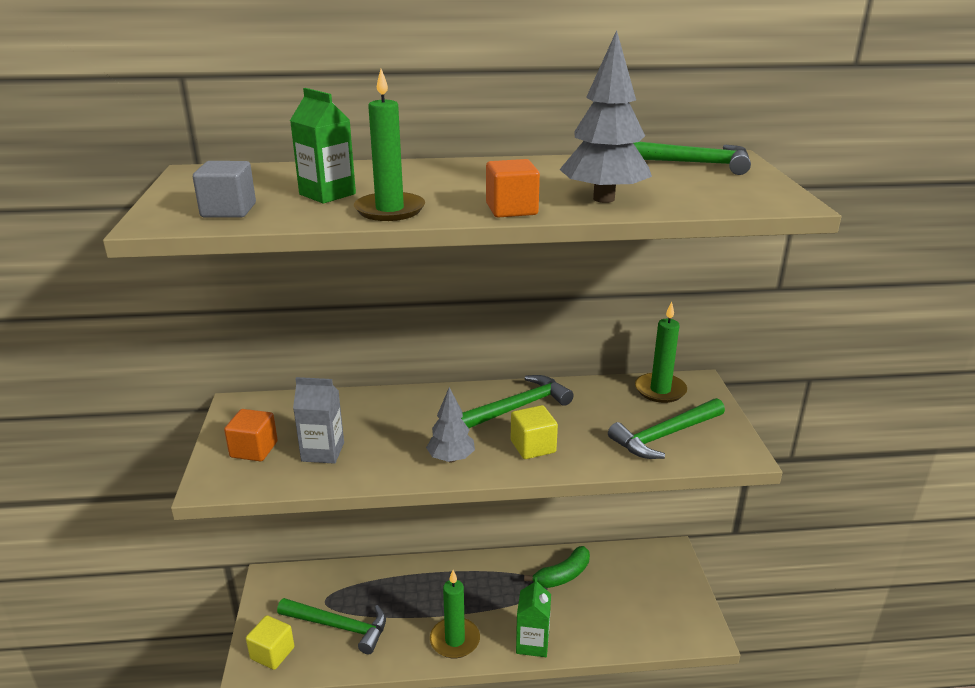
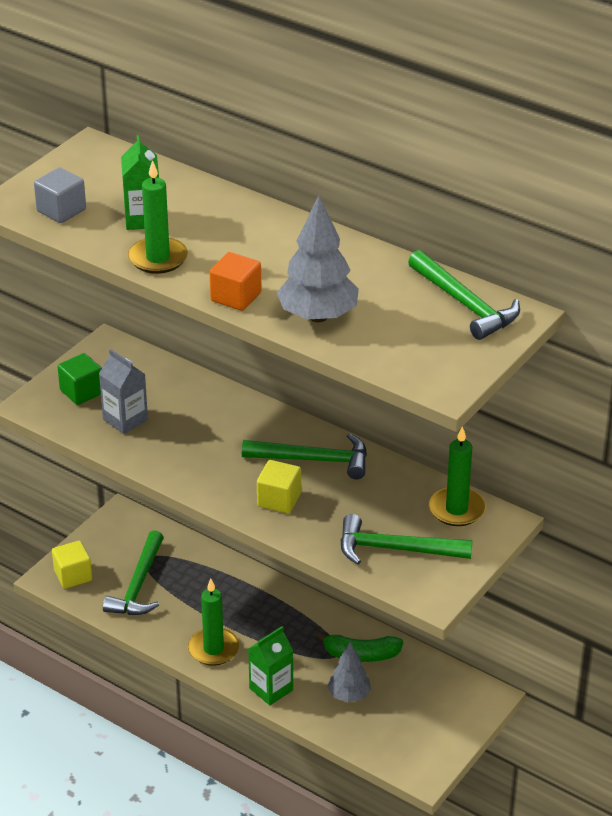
camera: 40 degrees right, 10 degrees up
(254, 449) = (82, 392): orange cube -> green cube
(339, 627) = (138, 585): green hammer -> green hammer turned 45 degrees clockwise
(451, 459) = (207, 476): grey tree -> grey tree (349, 695)

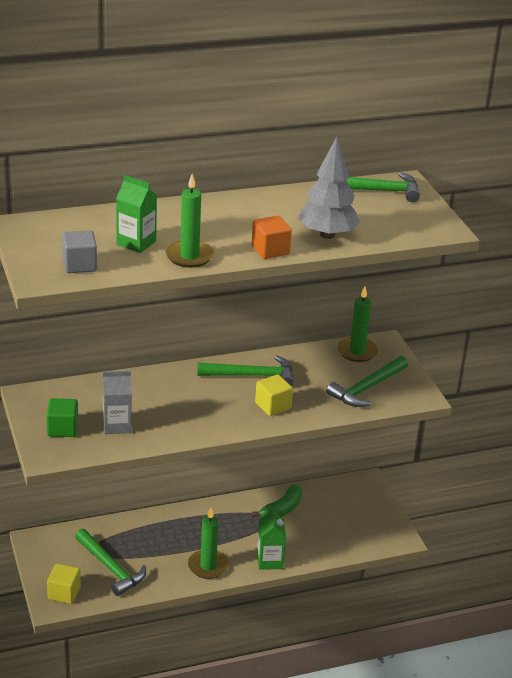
camera: 55 degrees left, 5 degrees down
(314, 460) = (252, 376): green hammer -> green hammer turned 45 degrees clockwise
(349, 695) = (309, 532): grey tree -> none

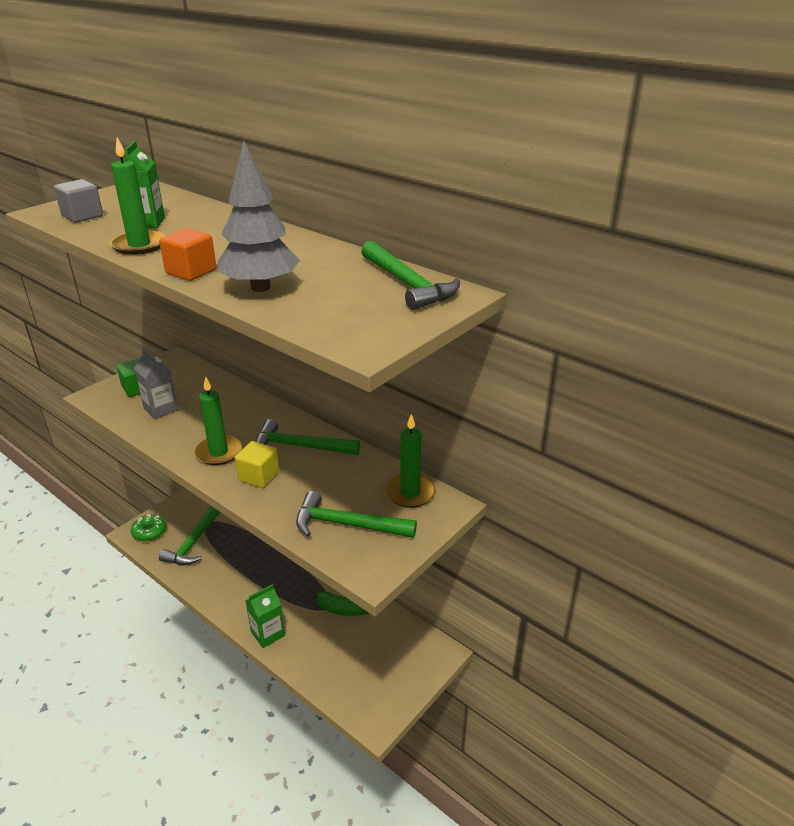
camera: 60 degrees right, 0 degrees up
(64, 593) = (149, 532): yellow cube -> green donut
(208, 566) = (233, 596): green candle -> green candle (218, 452)
(252, 376) = (299, 446): green hammer -> green hammer turned 135 degrees clockwise

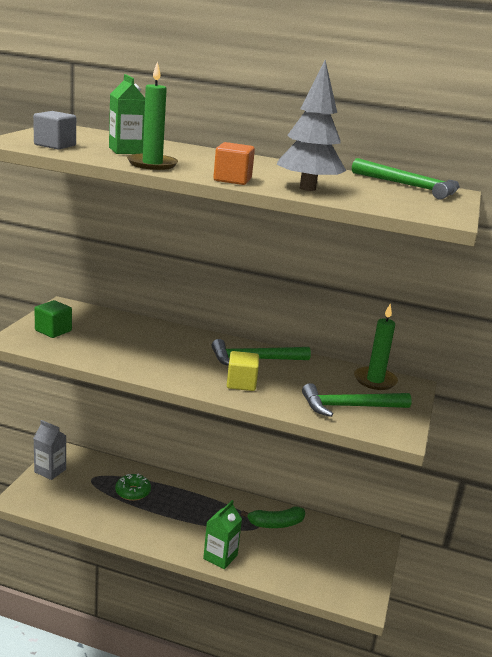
camera: 25 degrees left, 10 degrees down
(149, 532) = (36, 496): green donut -> green donut (133, 492)
(161, 409) = (95, 344): grey carton -> grey carton (50, 471)
(193, 542) = (91, 497): green hammer -> none
(218, 452) = (187, 371): green candle -> none

